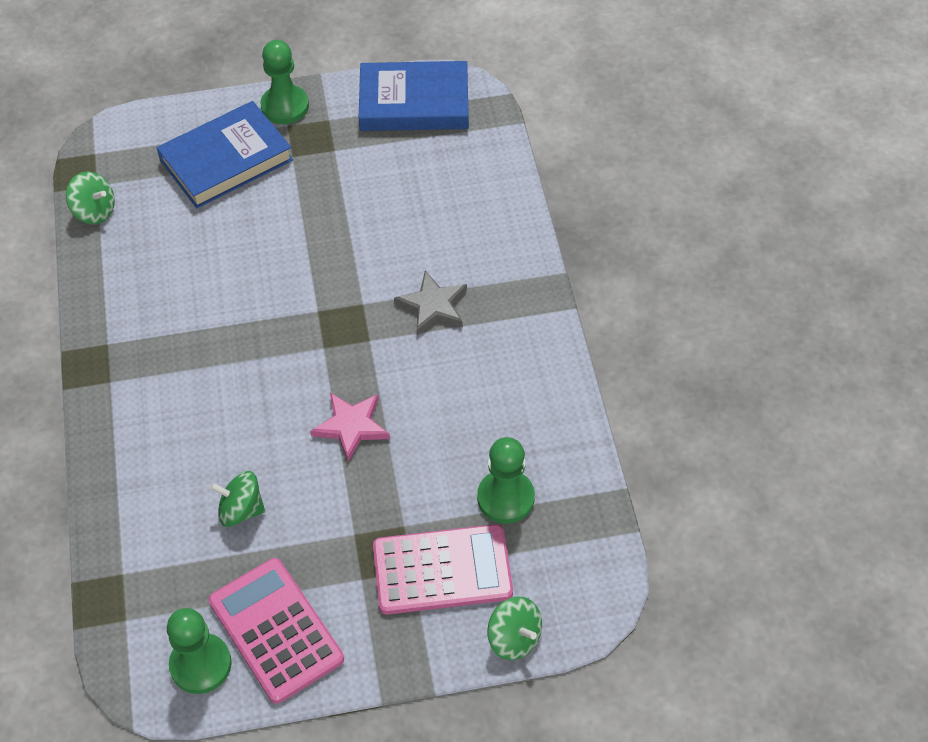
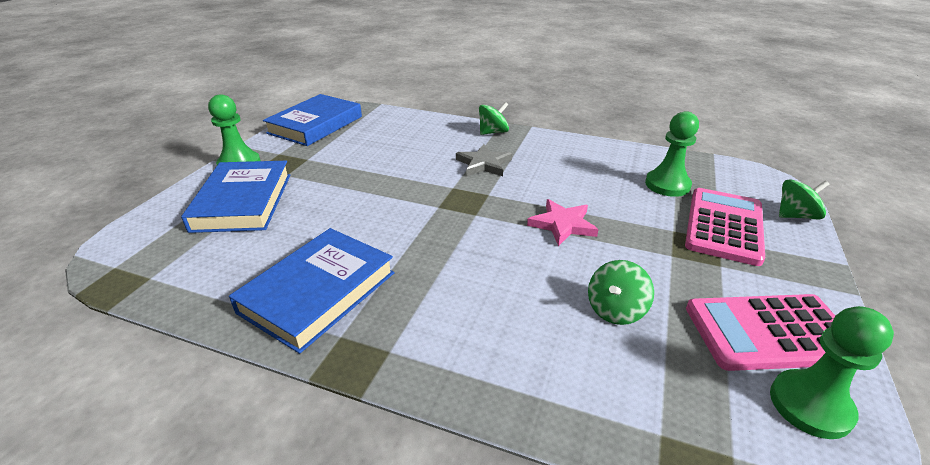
camera: 60 degrees left, 20 degrees down
(94, 211) = (176, 289): green spinning top -> green spinning top (493, 132)
(143, 299) = (318, 292): none -> blue book

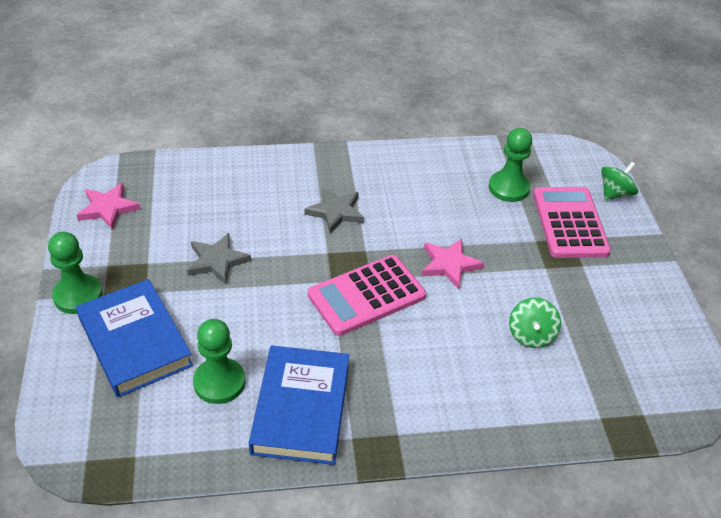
camera: 30 degrees left, 10 degrees up
(315, 125) = (108, 208): blue book -> pink star
(358, 170) = (217, 261): none -> grey star
(493, 132) = (314, 162): green spinning top -> none
(770, 332) = (633, 315): pink calculator -> pink calculator (366, 295)
(810, 405) = (672, 362): green pawn -> green pawn (219, 382)

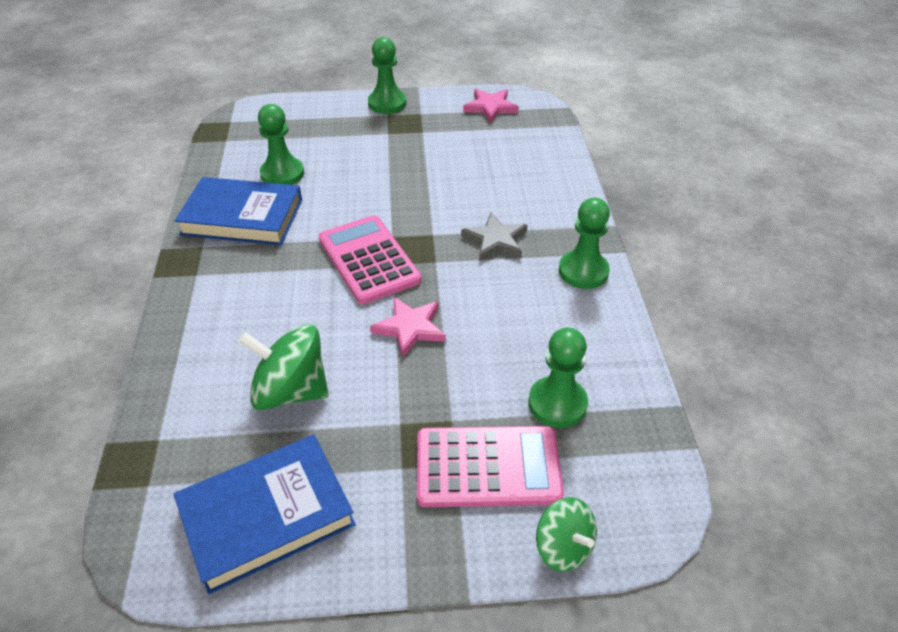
camera: 95 degrees right, 0 degrees up
(135, 342) = (334, 132): blue book -> blue book (267, 516)
(217, 261) = (423, 167): grey star -> none
(372, 164) = (583, 271): none -> green pawn
(531, 335) = (291, 391): green spinning top -> green spinning top, size x1.61

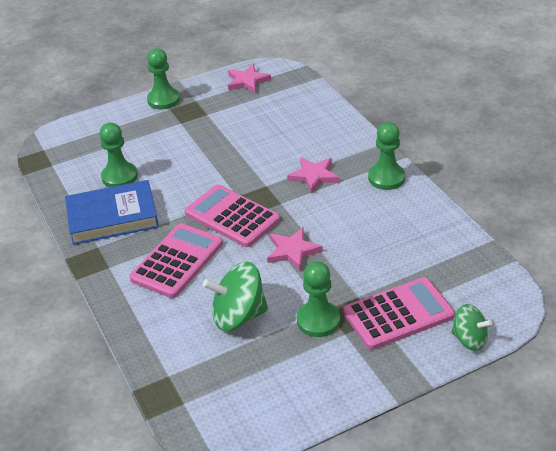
camera: 20 degrees left, 5 degrees down
(267, 516) = (277, 390): blue book -> none
(271, 294) = (177, 261): none -> pink calculator
(495, 240) = (314, 176): grey star -> pink star
(557, 403) = (418, 264): green pawn -> green pawn (318, 320)

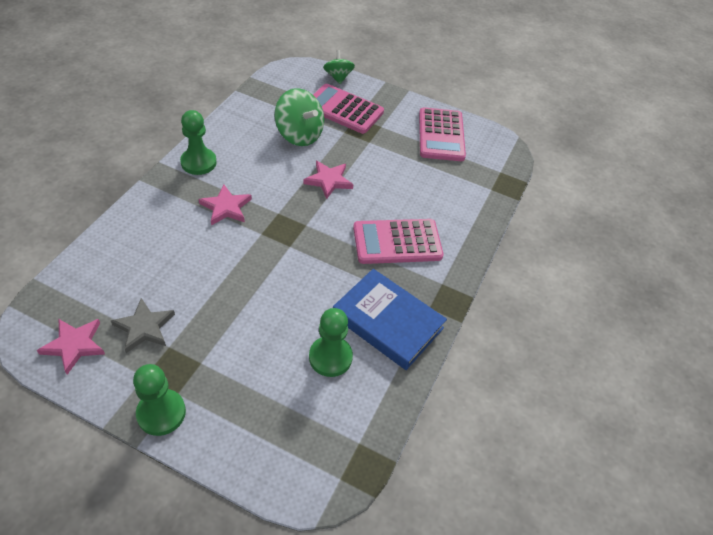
camera: 135 degrees left, 10 degrees up
(232, 108) = (144, 327): none -> grey star
(232, 217) = (319, 235): pink calculator -> pink calculator (441, 135)
(238, 316) = (414, 180): green spinning top -> green spinning top (299, 135)
(318, 320) = (382, 141): green pawn -> none

